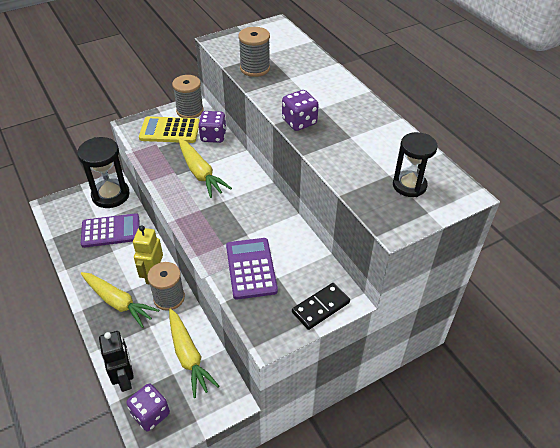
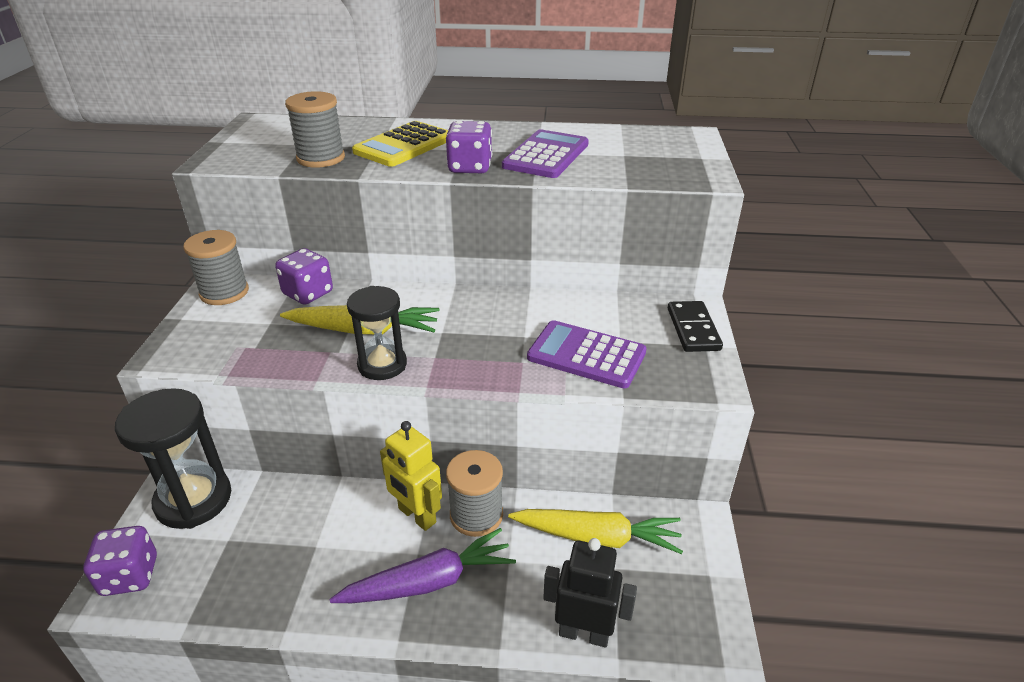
camera: 55 degrees left, 10 degrees down
(111, 231) = (271, 531): purple calculator -> purple calculator (546, 155)
(118, 302) = (429, 581): yellow carrot -> purple carrot
(150, 414) = (669, 625): purple dice -> purple dice (130, 576)
(170, 130) = (237, 324): yellow calculator -> yellow calculator (404, 145)
(409, 185) = (652, 152): black hourglass -> black hourglass (382, 365)

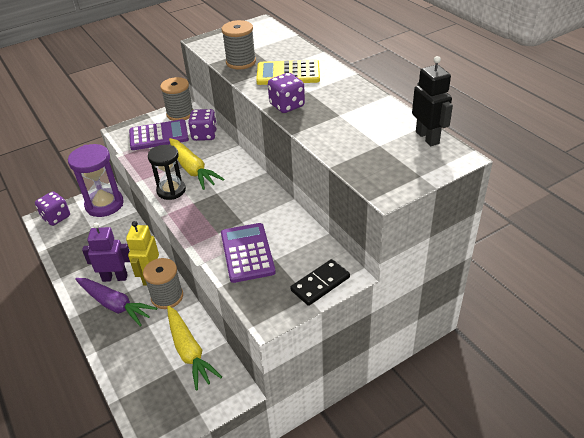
camera: 55 degrees right, 5 degrees up
(193, 500) = (104, 204): black hourglass -> purple hourglass
(372, 557) = (115, 277): none -> purple robot
(546, 155) = (338, 120): purple calculator -> purple calculator (159, 136)
(584, 633) = (124, 378): black robot -> black robot (427, 137)

